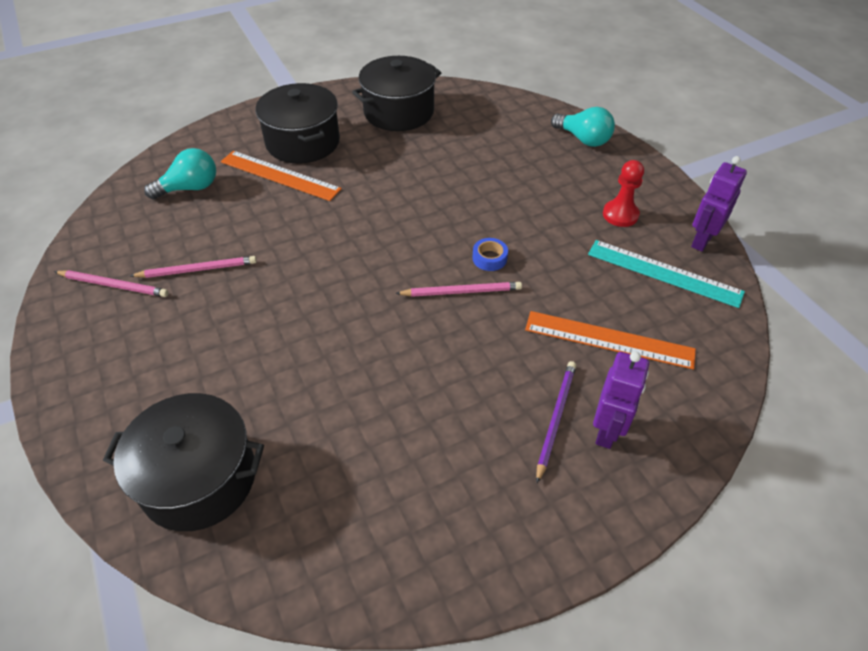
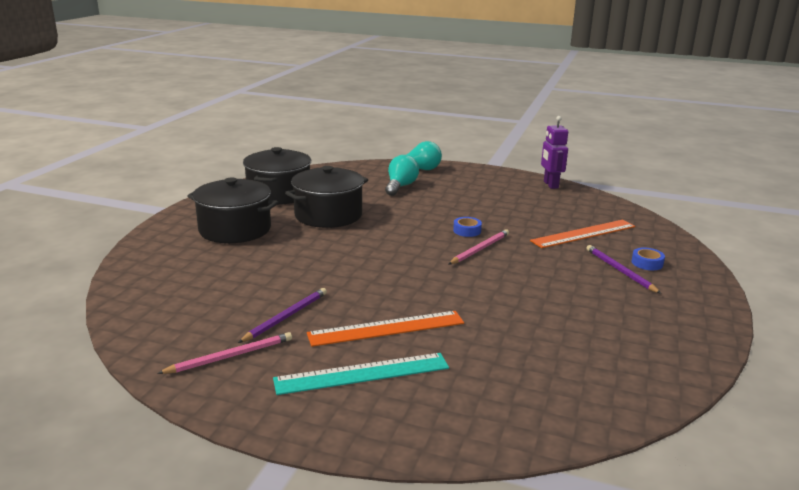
camera: 45 degrees left, 25 degrees down
(190, 188) = (186, 283): turquoise light bulb -> turquoise light bulb (400, 187)
(197, 269) = (286, 317): pink pencil -> purple pencil
(199, 478) = (502, 400): black pot -> black pot (328, 215)
(280, 175) = (251, 250): orange ruler -> orange ruler (386, 328)
(607, 431) = (647, 263): purple robot -> blue tape
(620, 215) = (496, 190): red pawn -> none
(664, 273) = (558, 201): turquoise ruler -> turquoise ruler (362, 373)

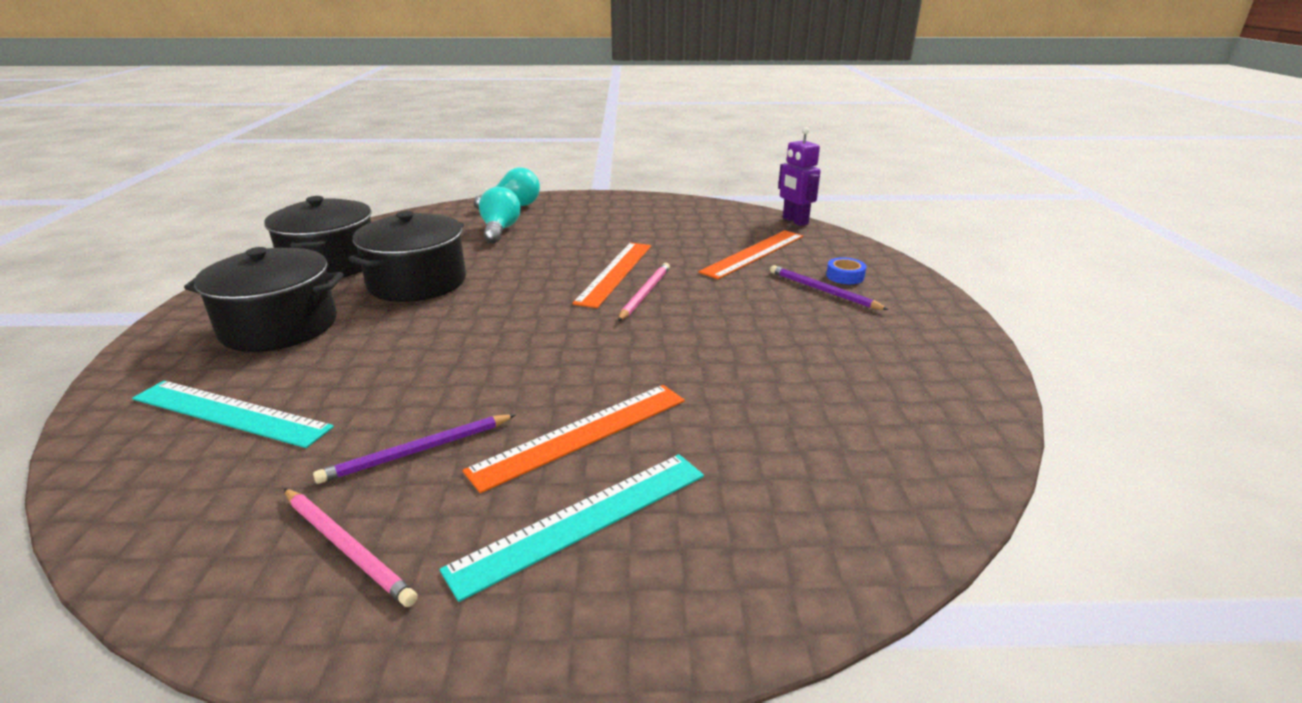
camera: 20 degrees left, 5 degrees up
(193, 274) = (230, 413): none -> turquoise ruler
(230, 356) = (347, 547): pink pencil -> pink pencil turned 90 degrees clockwise
(286, 317) = (417, 451): purple pencil -> purple pencil turned 135 degrees counterclockwise
(467, 231) = (615, 273): blue tape -> orange ruler
(550, 185) = (680, 203): purple robot -> purple robot (794, 221)

